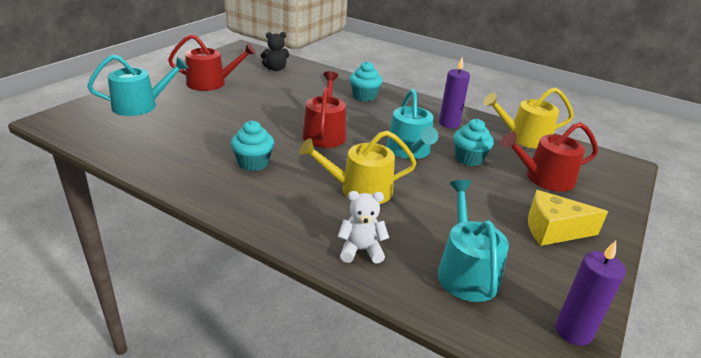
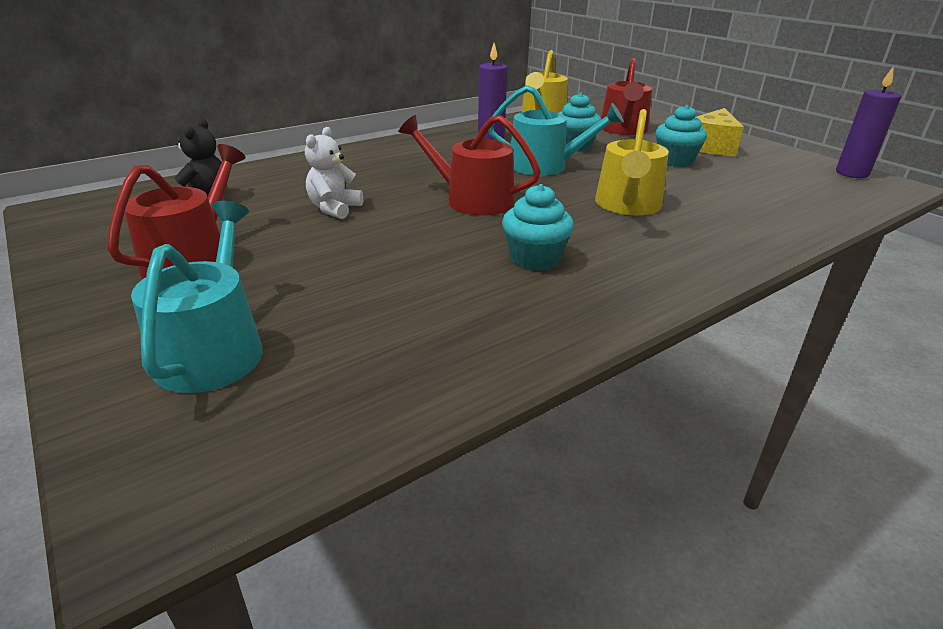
camera: 65 degrees left, 0 degrees up
(361, 250) = (753, 226): white teddy bear -> white teddy bear (334, 209)
(364, 96) = (379, 160): turquoise cupcake -> turquoise cupcake (675, 161)
(466, 271) = (781, 189): turquoise watering can -> none

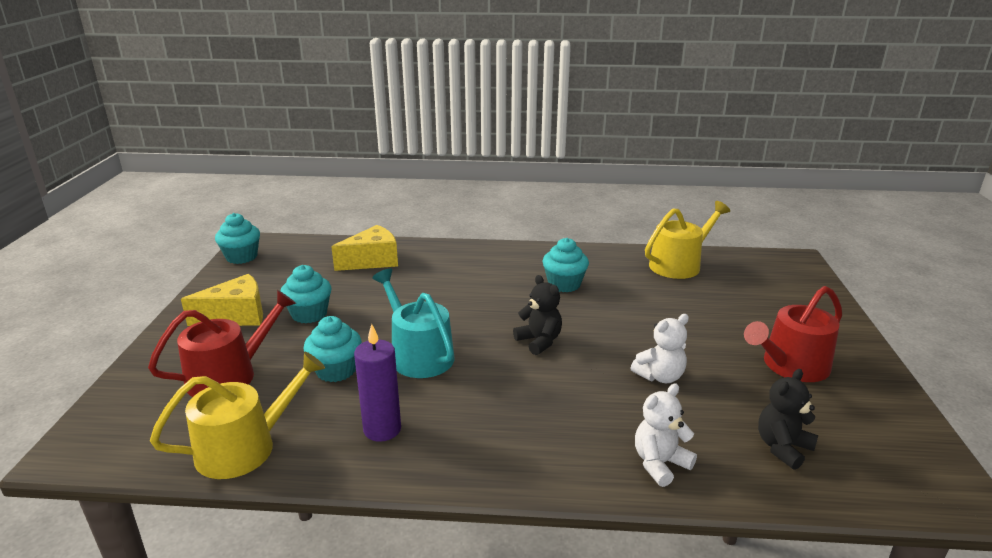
camera: 140 degrees left, 5 degrees down
(214, 348) = (774, 301): turquoise watering can -> none
(301, 168) = (660, 464): none -> white teddy bear
(471, 200) = (539, 341): red watering can -> black teddy bear
(627, 205) = (443, 293): yellow watering can -> yellow watering can (679, 264)
(763, 209) = (372, 261): none -> yellow cheese
(852, 173) = (241, 257): purple candle -> turquoise cupcake

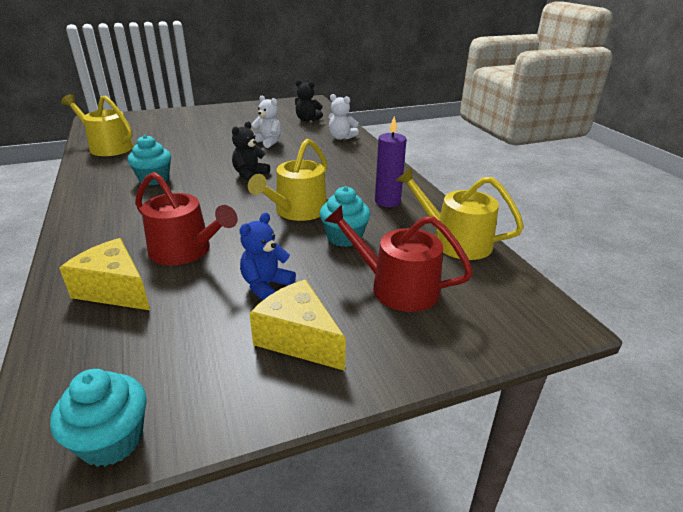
camera: 115 degrees left, 5 degrees up
(309, 314) = (266, 286): turquoise cupcake -> blue teddy bear
(418, 354) = (297, 211): turquoise watering can -> yellow watering can
(790, 366) = (237, 119): red watering can -> red watering can (185, 251)

